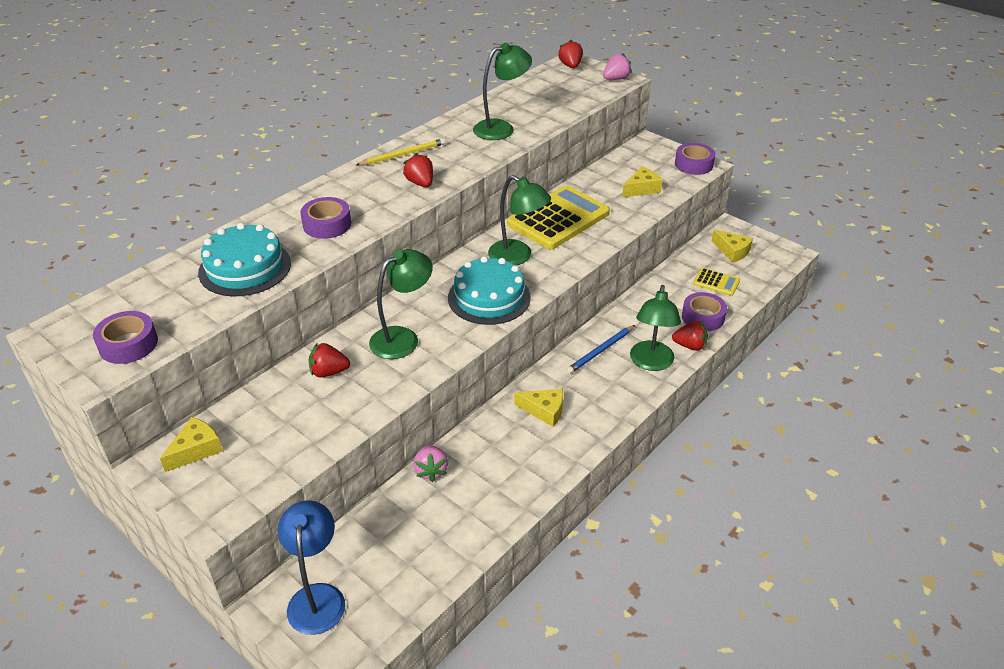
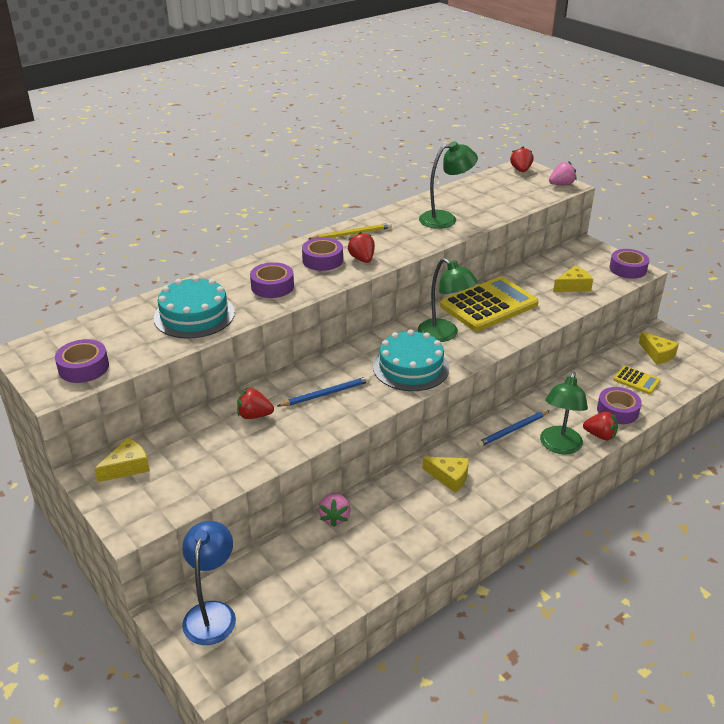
camera: 10 degrees right, 5 degrees down
(377, 188) = (322, 260): none -> purple tape
(403, 338) = (325, 394): green lamp -> blue pencil

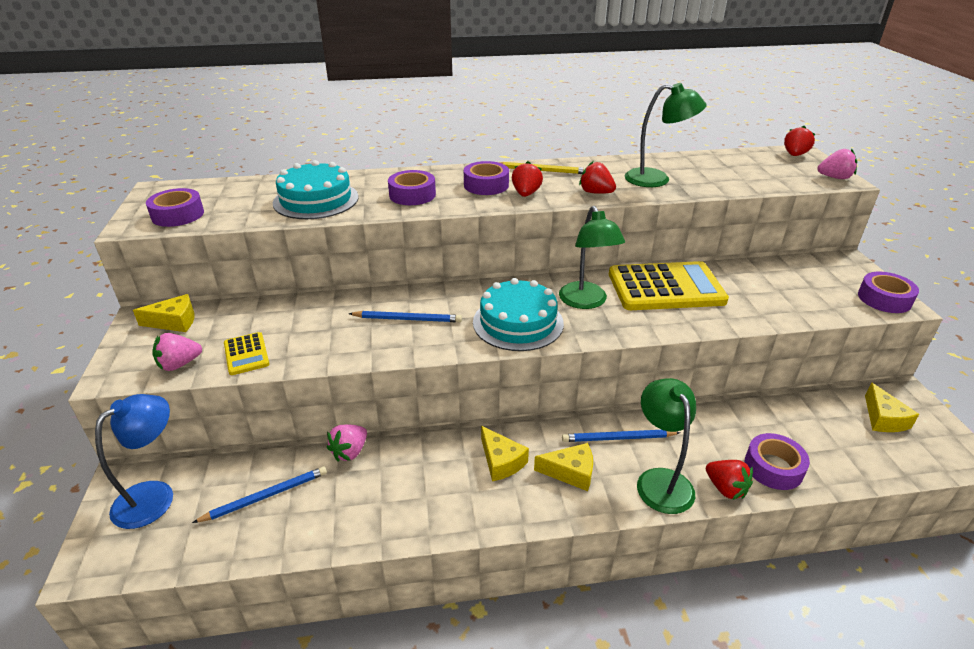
camera: 30 degrees right, 0 degrees up
(179, 496) = (179, 364): none -> pink strawberry
(254, 415) = (323, 316): red strawberry -> red strawberry (595, 192)
(302, 573) = (265, 496): none -> blue pencil
(559, 446) = (660, 480): green lamp -> green lamp turned 120 degrees clockwise
(573, 286) = (791, 297): yellow cheese -> yellow cheese (570, 472)
(636, 380) = (828, 440): yellow calculator -> yellow calculator (246, 354)

